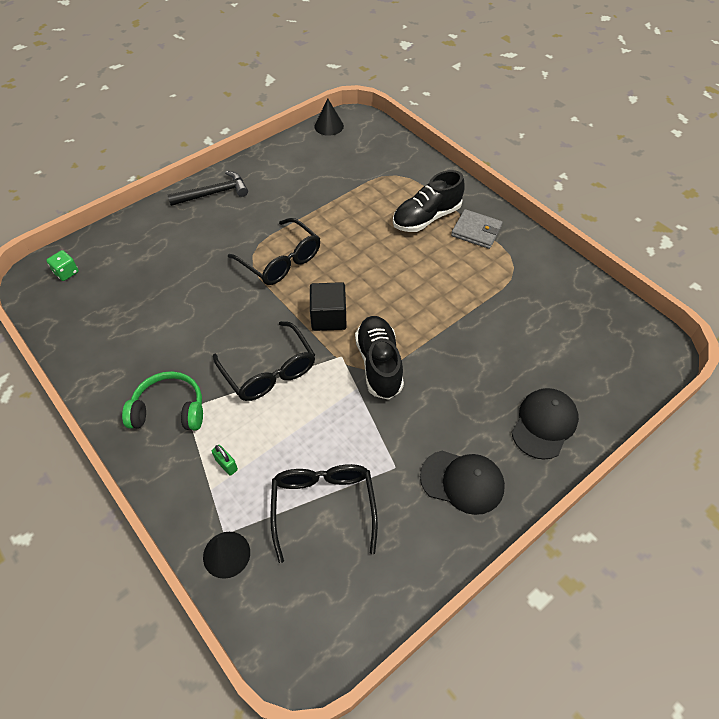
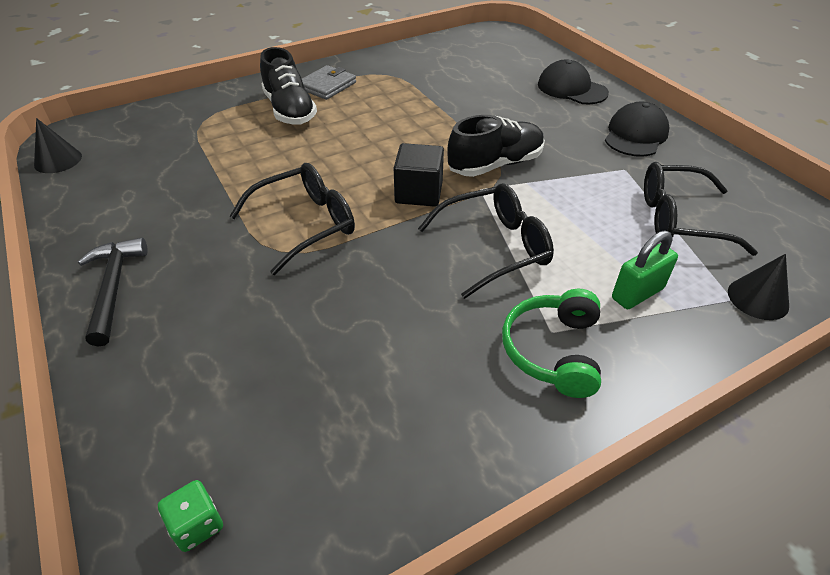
camera: 80 degrees left, 10 degrees down
(226, 464) = (637, 293): green padlock -> green padlock, size x1.68
(379, 364) = (495, 165): black shoe -> black shoe turned 150 degrees clockwise

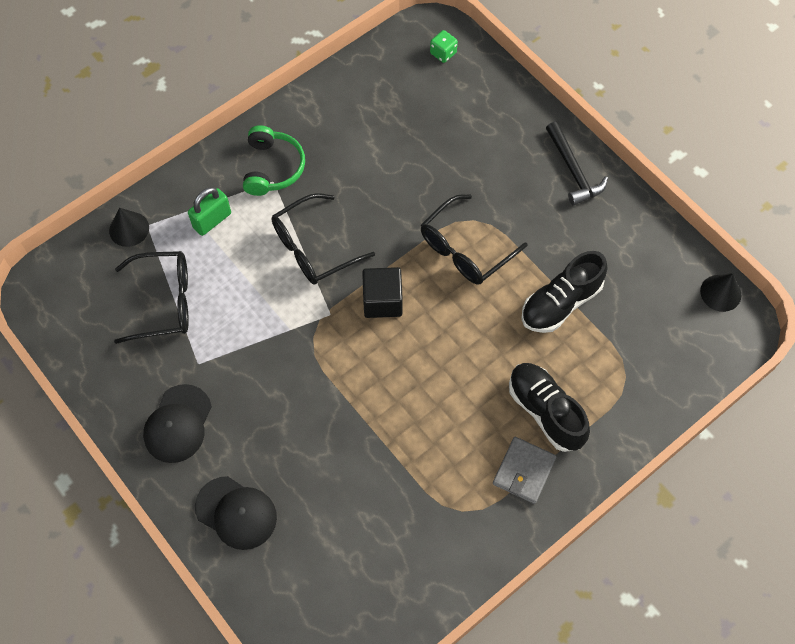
camera: 170 degrees right, 20 degrees up
(495, 165) = (318, 351): black shoe -> black shoe (560, 303)

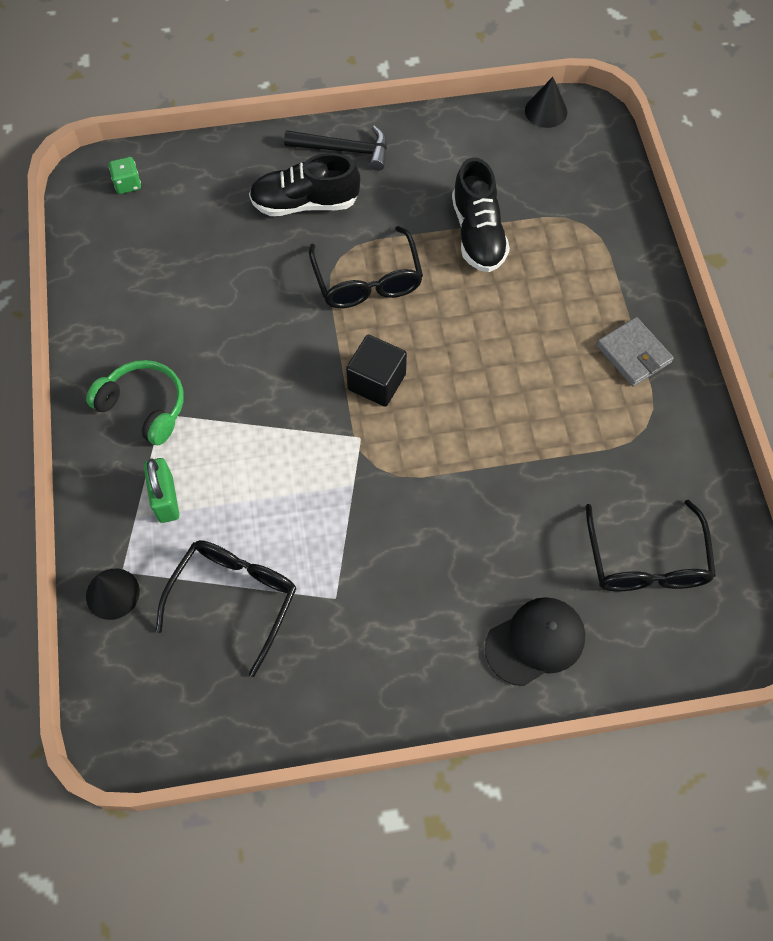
camera: 60 degrees left, 0 degrees up
(178, 424) = (396, 654): black cap -> none
(313, 248) = (271, 415): black glasses -> black glasses (646, 561)
(545, 411) = (582, 305): black shoe -> black shoe (305, 203)

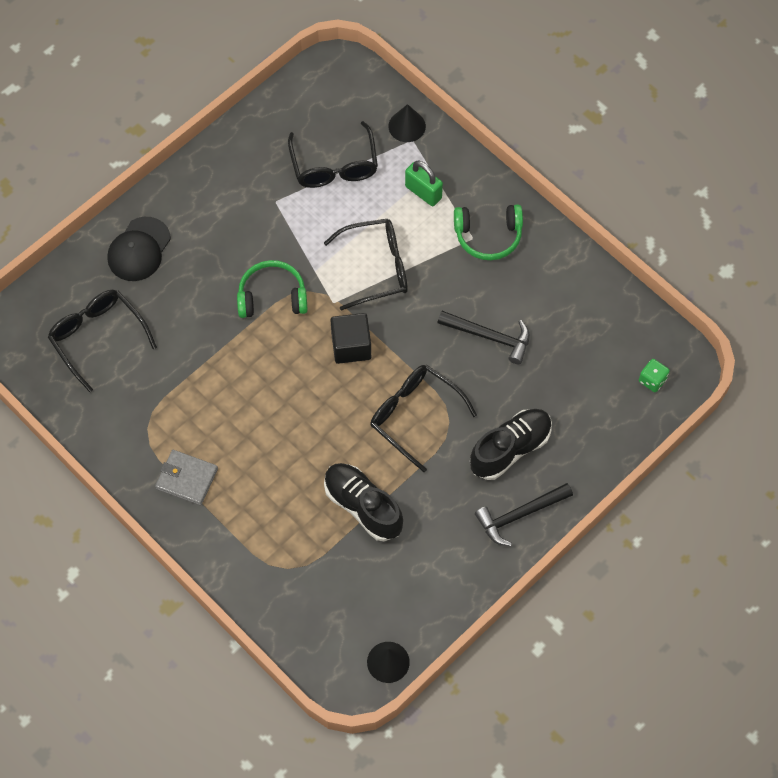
camera: 145 degrees right, 0 degrees up
(234, 308) = (490, 337): none -> black hammer
(285, 446) = (377, 268): none -> black glasses
(420, 485) = (272, 297): none -> green headphones

